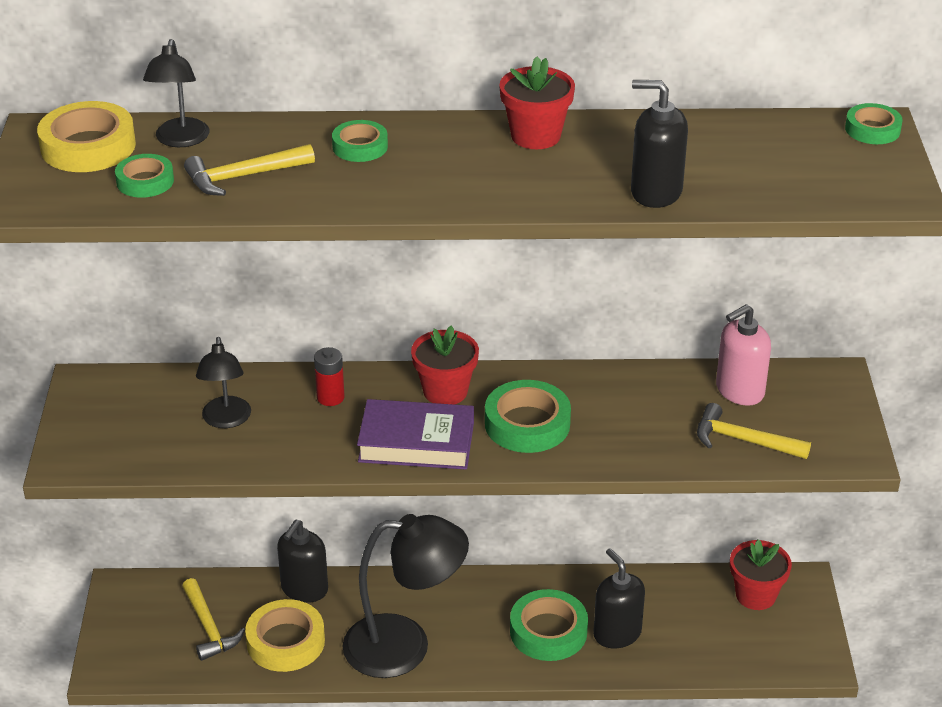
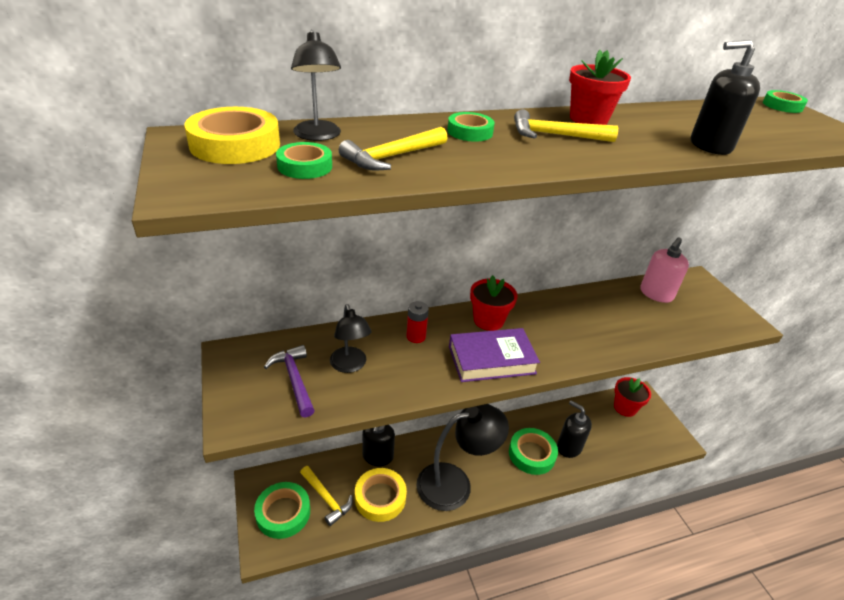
camera: 20 degrees left, 0 degrees up
(151, 426) = (294, 380): none -> purple hammer
(527, 424) = (553, 334): green tape -> green tape (283, 513)
(743, 440) = (683, 324): yellow hammer -> yellow hammer (555, 135)

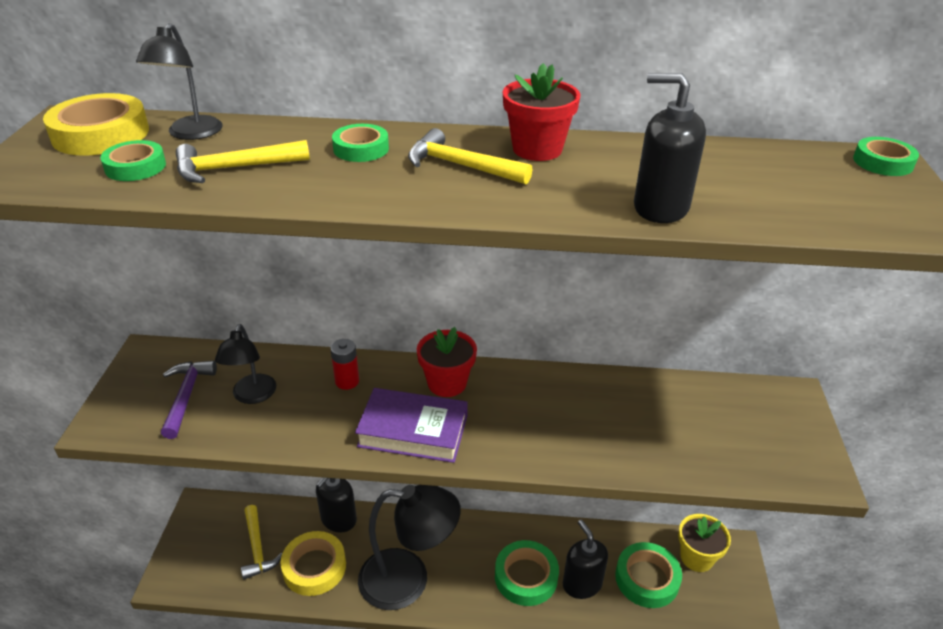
camera: 25 degrees right, 0 degrees up
(283, 513) = (206, 549): green tape -> green tape (647, 579)
(625, 407) = (697, 557): red flower pot -> yellow flower pot
(656, 294) = (707, 402): pink soap dispenser -> none

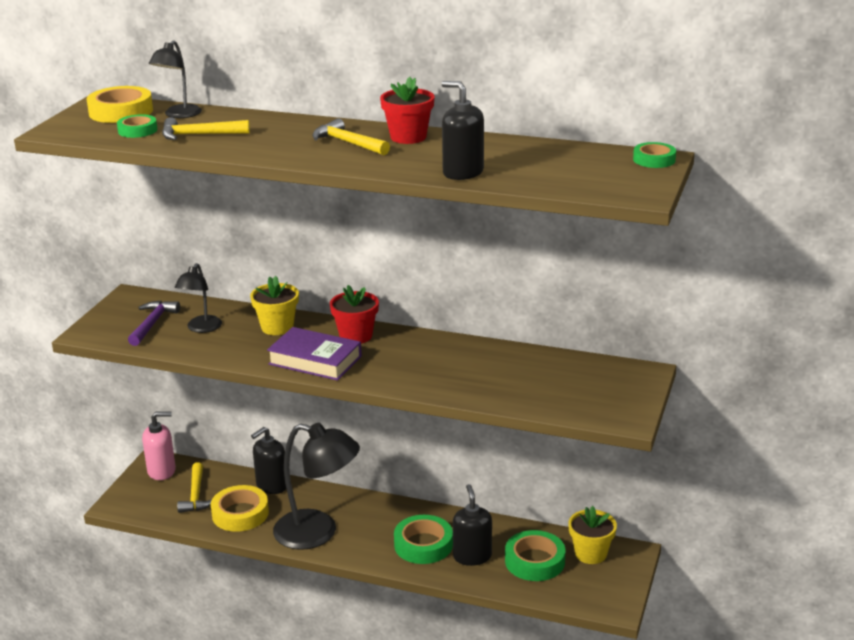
camera: 15 degrees right, 10 degrees down
(210, 519) = (162, 471): none -> pink soap dispenser
(347, 381) = (277, 327): red battery -> yellow flower pot
(361, 149) = (287, 130): green tape -> none

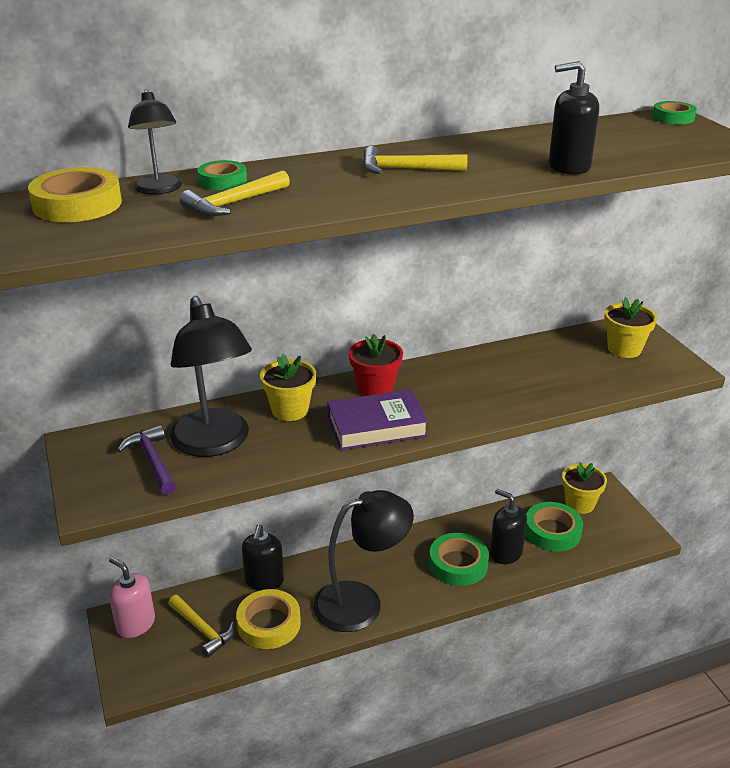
camera: 40 degrees left, 5 degrees up
(137, 130) = (147, 218): green tape -> green tape (222, 181)
(162, 471) = (135, 624): pink soap dispenser -> pink soap dispenser turned 90 degrees counterclockwise
(201, 328) = (214, 443): black lamp -> black lamp, size x1.90
(408, 137) = (446, 150): red flower pot -> none
(600, 385) = (624, 349): none -> yellow flower pot

